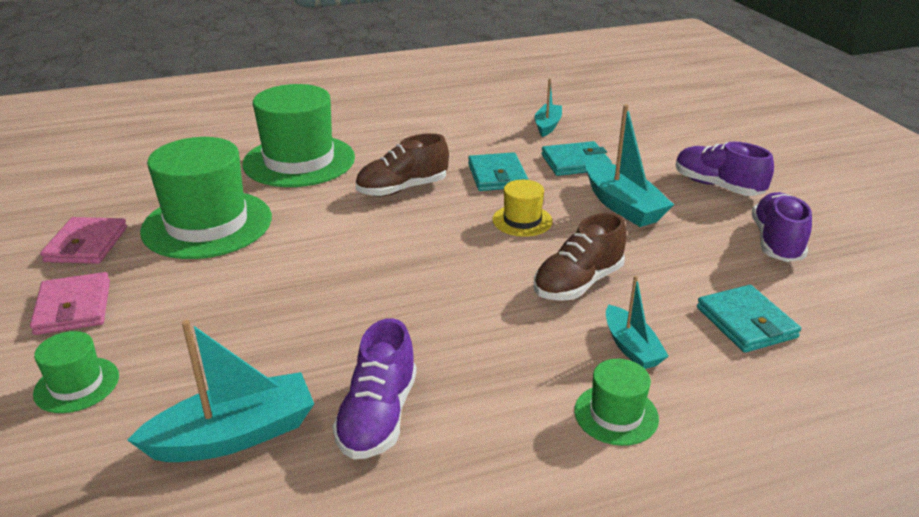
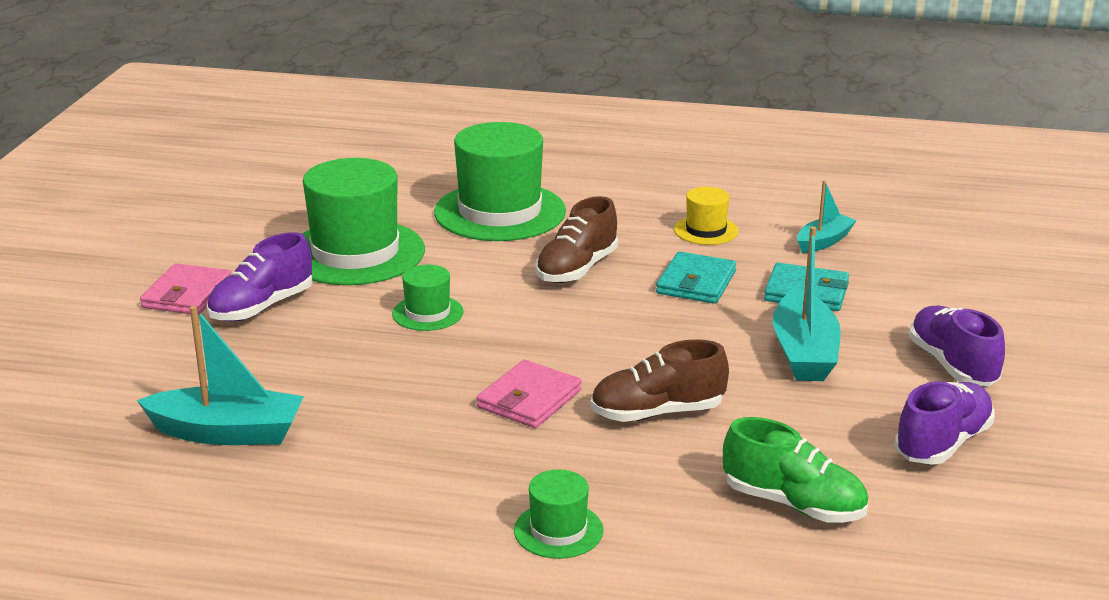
camera: 30 degrees right, 5 degrees down
(77, 385) = (144, 356): green hat -> green hat (427, 313)
(86, 244) = (238, 243): pink wallet -> pink wallet (529, 399)
(378, 416) = (350, 459): purple shoe -> purple shoe (262, 307)
(402, 189) = (577, 269): brown shoe -> brown shoe turned 60 degrees counterclockwise
(522, 220) = (669, 336): yellow hat -> yellow hat (706, 230)
(631, 347) = (641, 484): turquoise boat -> none
(746, 322) = (794, 504): turquoise wallet -> green shoe

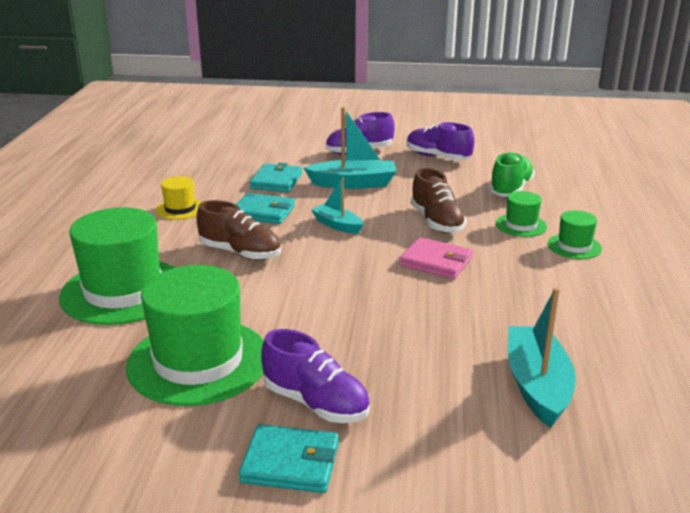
camera: 95 degrees left, 0 degrees up
(187, 294) = (290, 463): pink wallet -> turquoise wallet
(427, 313) = (318, 311): green hat -> green hat (521, 225)
(823, 241) = (204, 175): turquoise boat -> turquoise boat (337, 225)

